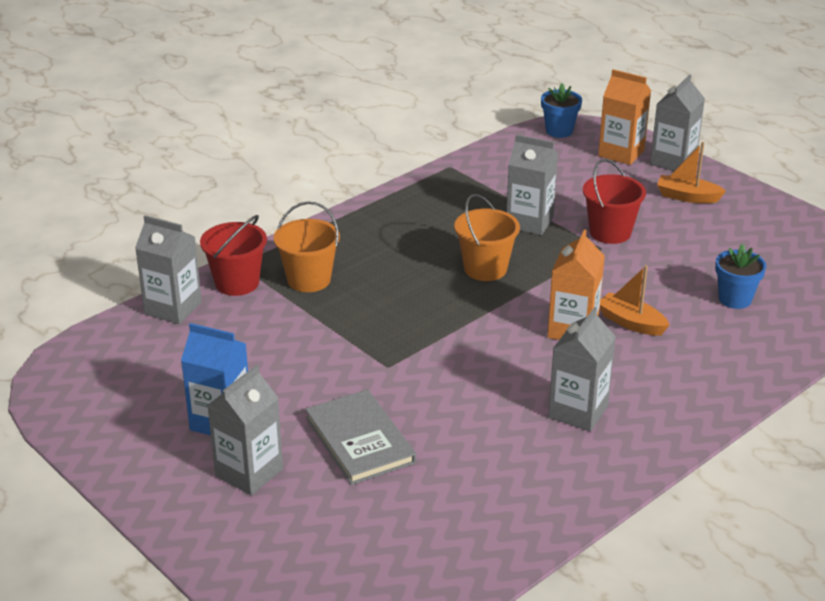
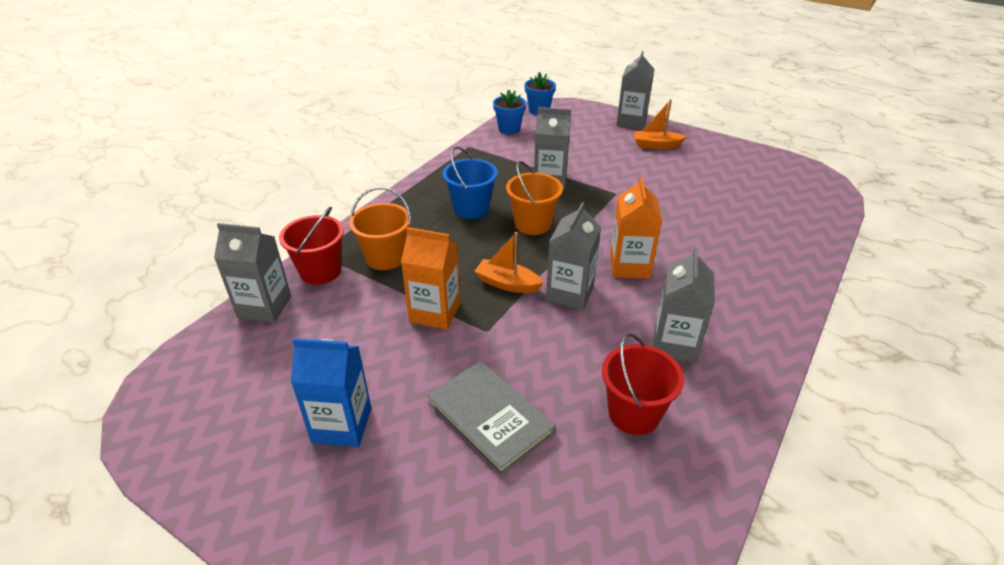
camera: 15 degrees left, 5 degrees up
(249, 472) = (389, 484): grey carton -> grey carton (569, 293)
(422, 241) = (471, 209): none -> blue bucket
(610, 232) = (615, 180): red bucket -> red bucket (634, 414)
(621, 153) = (591, 120): orange carton -> orange carton (435, 312)
(631, 323) = (672, 252): orange boat -> orange boat (507, 284)
(735, 299) = (738, 219): blue flower pot -> blue flower pot (509, 129)

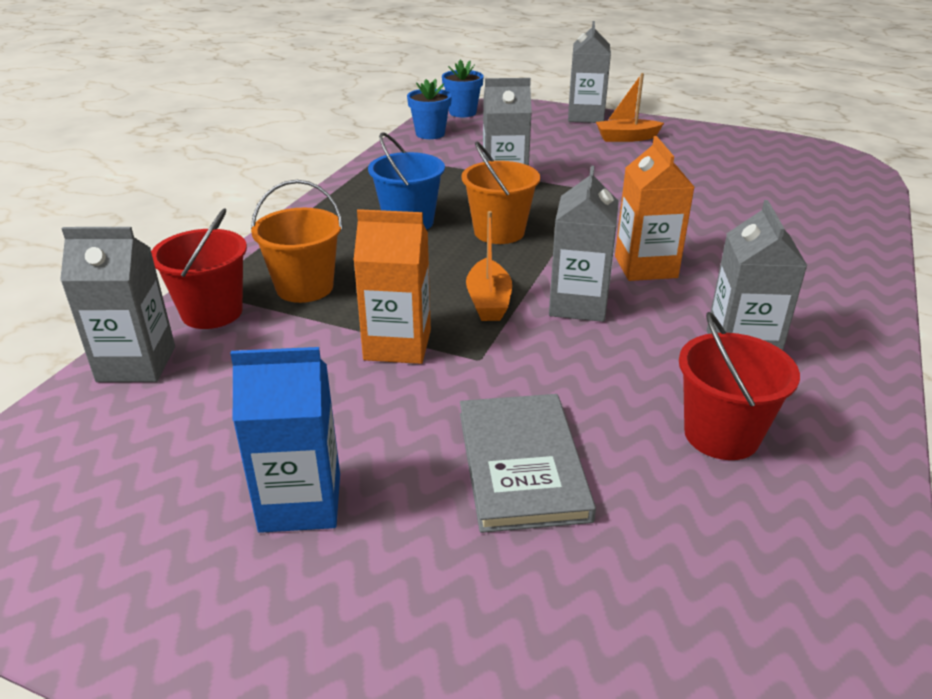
camera: 10 degrees left, 5 degrees down
(490, 417) = (522, 464): grey book -> grey book turned 45 degrees clockwise
(507, 284) = (488, 301): orange boat -> orange boat turned 105 degrees counterclockwise

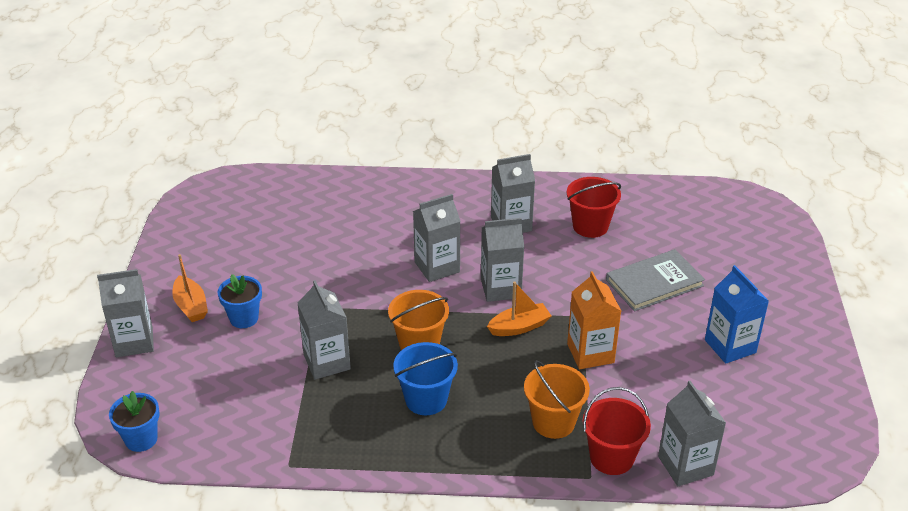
camera: 110 degrees left, 5 degrees up
(430, 134) = (217, 447): blue flower pot -> blue flower pot (244, 318)
(645, 267) = (437, 267): orange carton -> grey carton

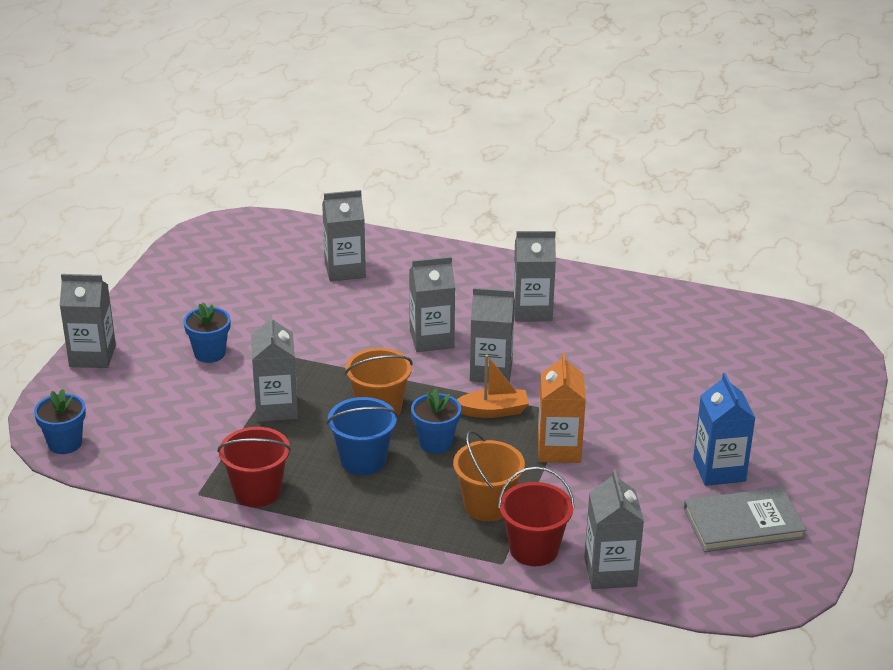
camera: 15 degrees right, 5 degrees down
(191, 306) = (161, 333): orange boat -> none
(333, 213) = (345, 270): none -> grey carton
(482, 368) = (435, 443): none -> blue flower pot
(590, 226) = (620, 327): red bucket -> red bucket (257, 491)
(654, 283) = (664, 394): grey book -> grey book (743, 523)

